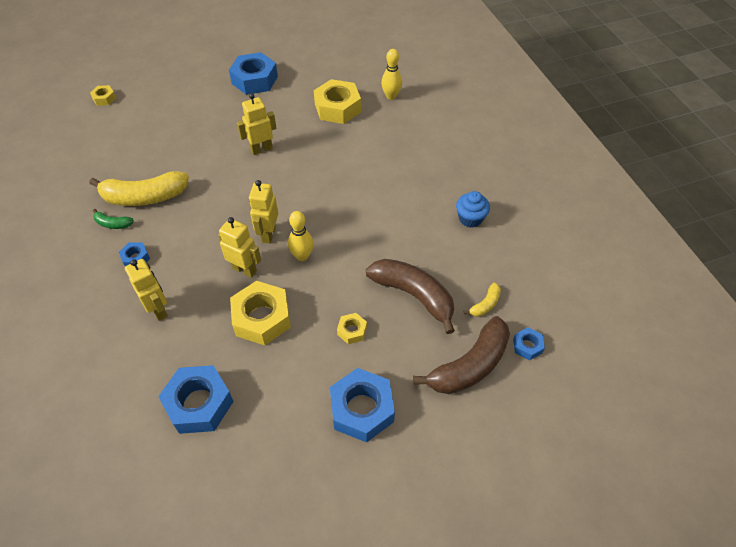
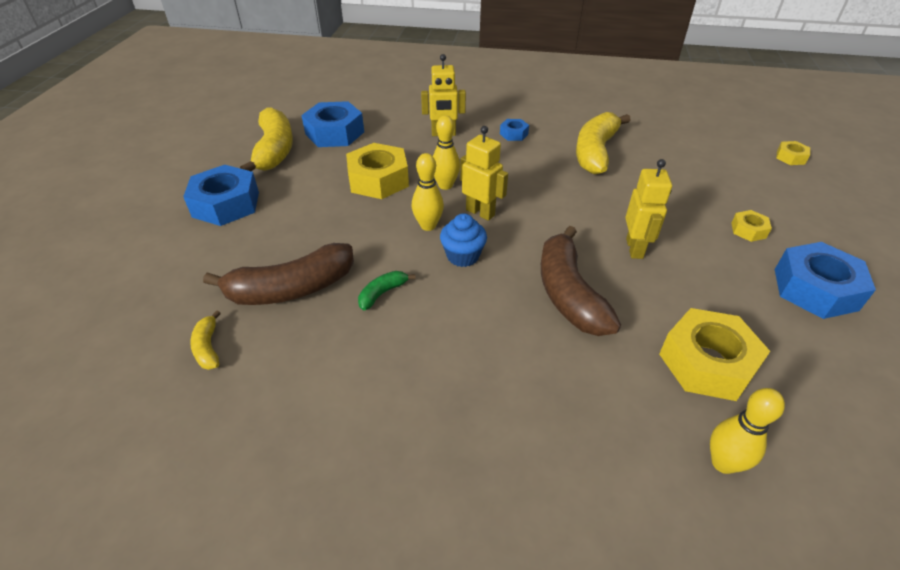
camera: 120 degrees right, 10 degrees down
(113, 224) = (568, 131): green banana -> green banana (382, 293)
(244, 269) = (445, 185): yellow robot -> yellow bowling pin
(259, 437) = (274, 150): none -> yellow banana
(352, 331) = (304, 227): yellow nut -> yellow nut (748, 230)
(470, 218) = (343, 414): blue cupcake -> blue cupcake (463, 256)
(470, 365) = (166, 292): brown banana -> brown banana (569, 294)
(527, 346) = (118, 355): blue nut -> none

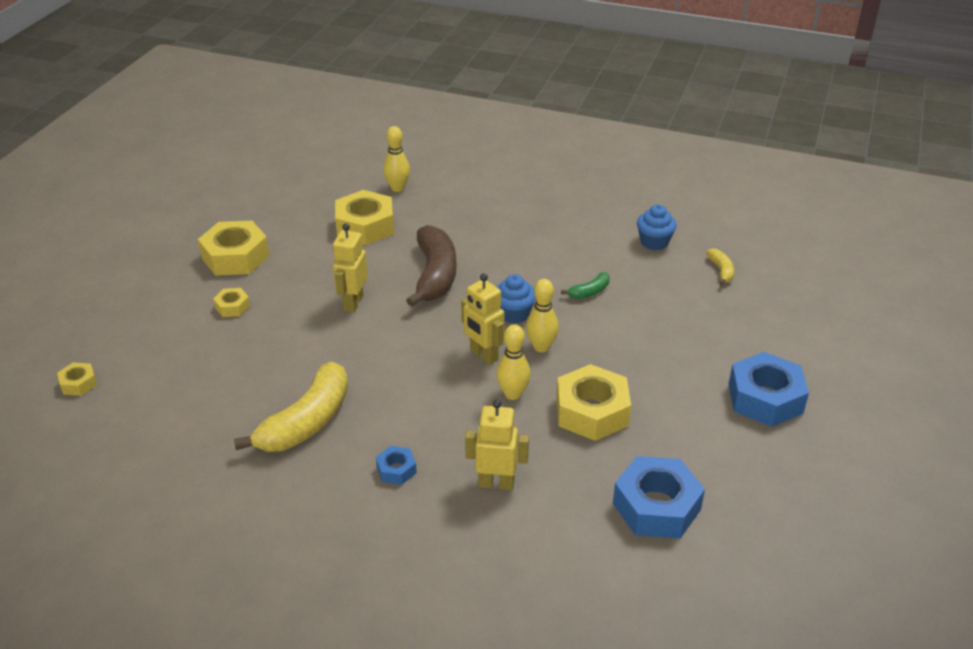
camera: 170 degrees left, 5 degrees down
(274, 150) = (736, 481): yellow banana -> none
(288, 390) = (654, 242): none -> blue cupcake
(291, 289) = (668, 304): brown banana -> none
(815, 289) = (235, 257): blue nut -> yellow nut

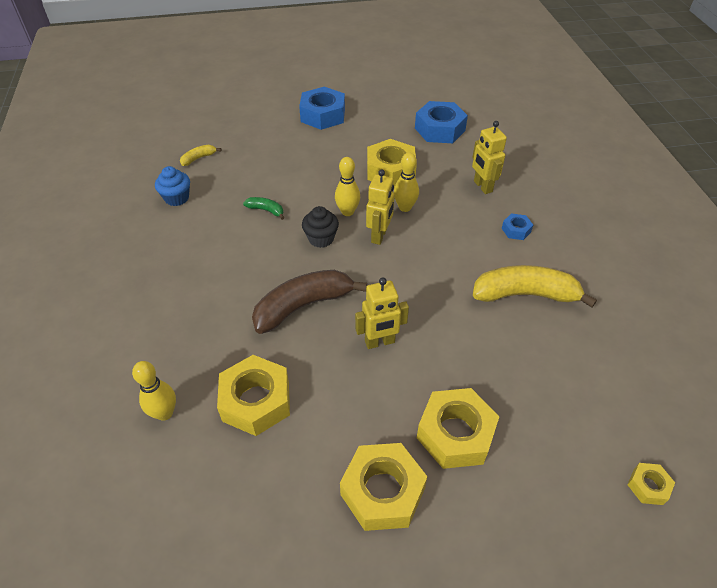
camera: 120 degrees left, 10 degrees up
(232, 307) = (455, 434): yellow nut -> yellow nut, size x2.06
(514, 314) = (321, 238): blue cupcake -> black cupcake

